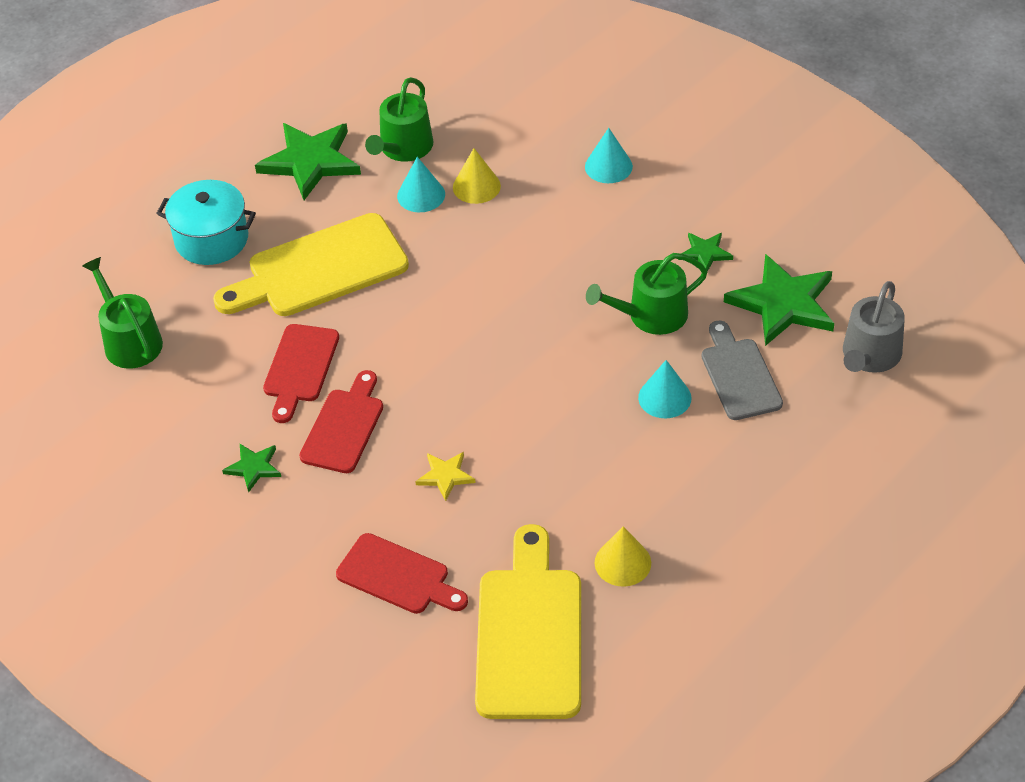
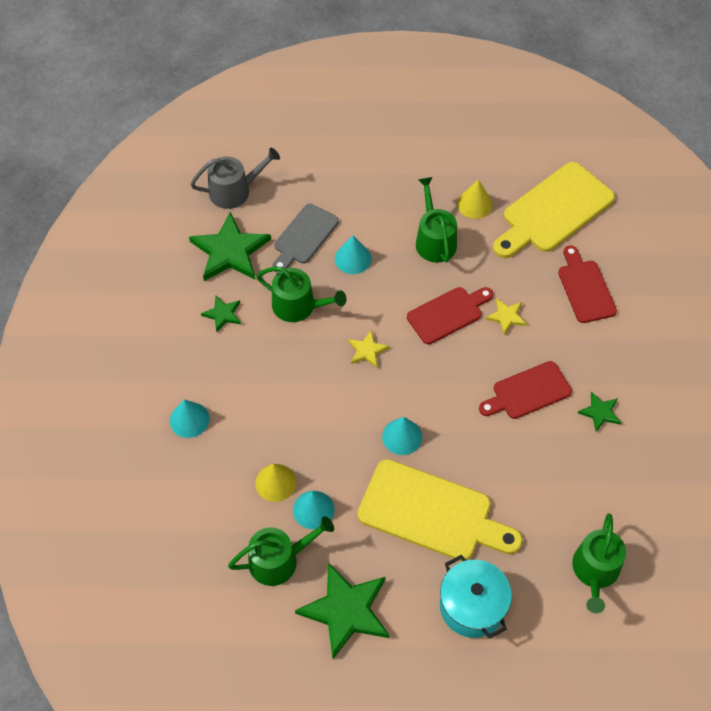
camera: 135 degrees left, 10 degrees up
(300, 368) = (514, 452): red cutting board -> red cutting board (448, 314)
(415, 298) = (402, 436): none -> turquoise cone
(537, 334) = (367, 350): none -> yellow star
(613, 486) = (434, 240): none -> green watering can

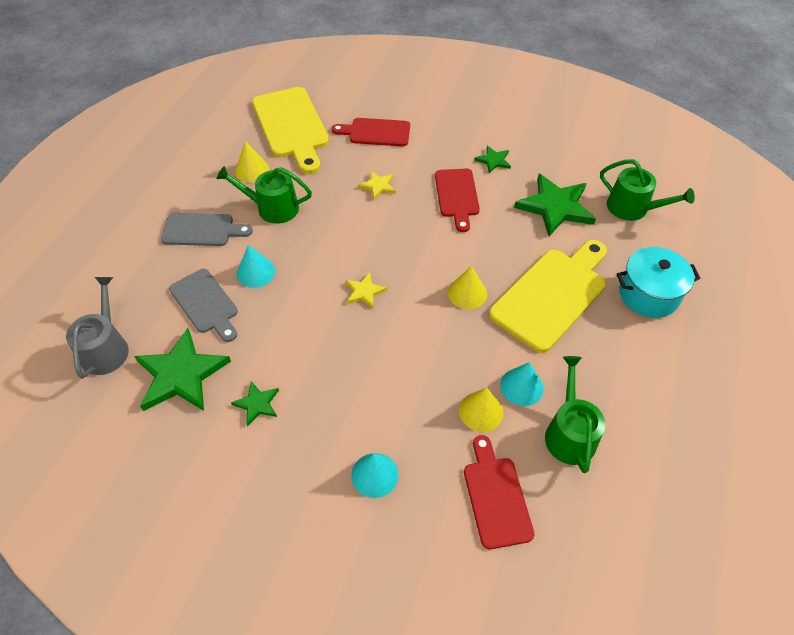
camera: 70 degrees left, 5 degrees down
(299, 306) = (285, 332): green watering can -> none
(346, 611) = (636, 391): green star -> green star (555, 207)
(382, 198) = (202, 230): none -> grey cutting board
(402, 436) = (467, 293): turquoise cone -> yellow cone
(448, 314) = (355, 222): red cutting board -> red cutting board (496, 497)

